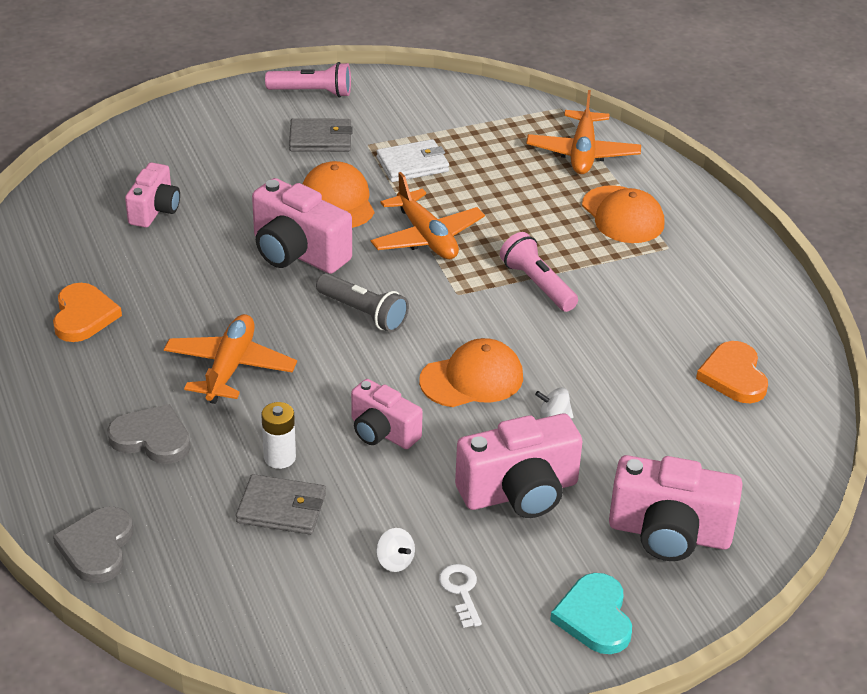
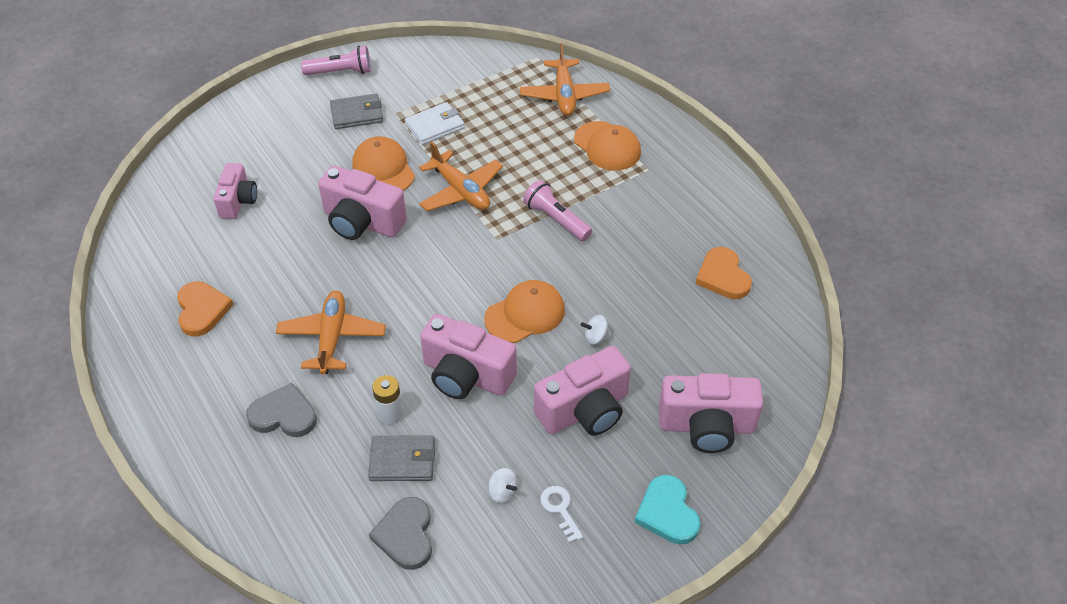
camera: 10 degrees left, 10 degrees up
(97, 547) = (262, 526): grey heart -> grey heart (406, 535)
(363, 313) = (426, 269): grey flashlight -> none
(382, 432) = (466, 375): pink camera -> pink camera, size x1.58

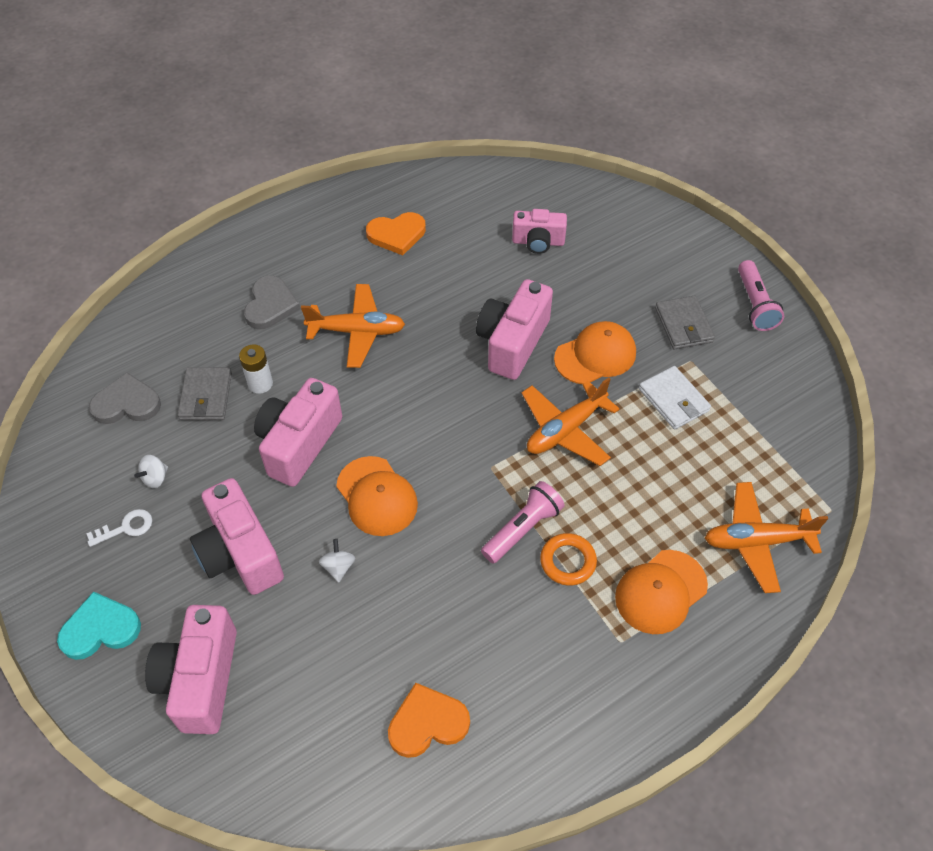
camera: 90 degrees right, 5 degrees up
(584, 194) = (568, 561): none -> orange ring

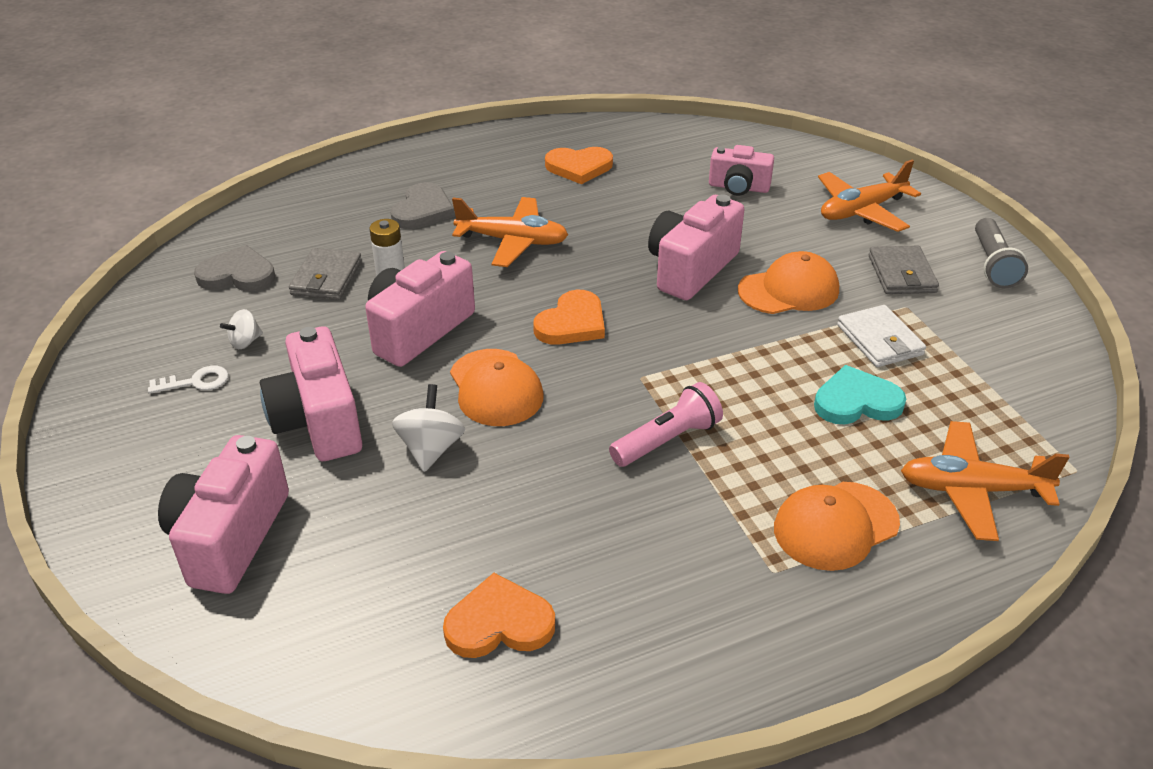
camera: 10 degrees right, 15 degrees down
(100, 629) = (131, 471): turquoise heart -> turquoise heart (856, 401)
(338, 567) = (431, 449): white spinning top -> white spinning top, size x1.60
(425, 417) = (572, 323): none -> orange heart
(565, 430) = (739, 353): orange plane -> orange plane (861, 211)
(568, 561) = (718, 479): orange ring -> none
(754, 304) = (993, 264): pink flashlight -> grey flashlight

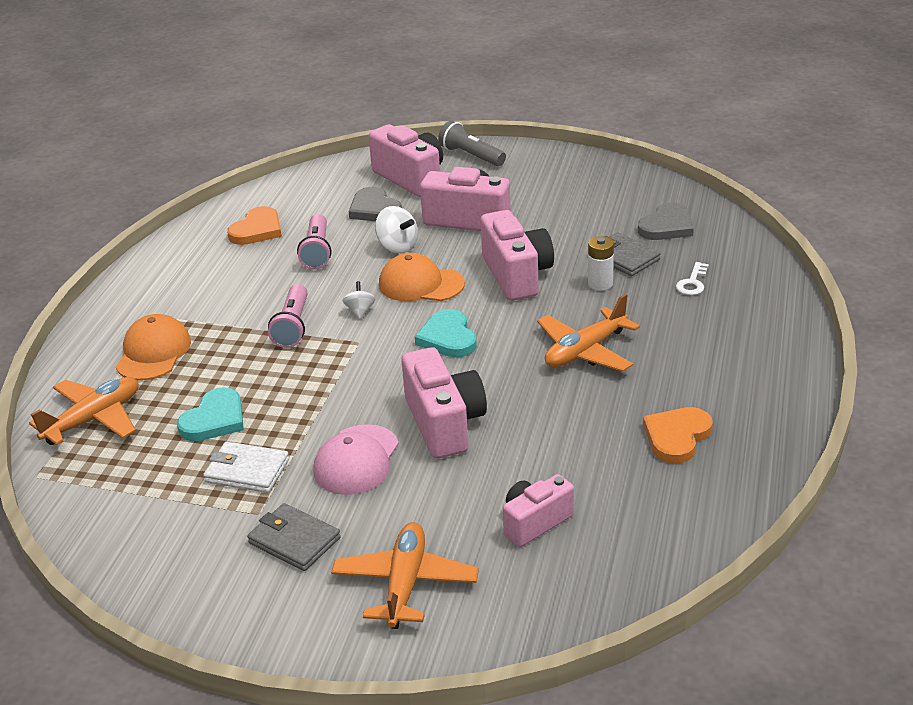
camera: 130 degrees right, 5 degrees down
(196, 382) = (555, 191): white key -> white key (692, 283)
(245, 342) = (579, 213): white spinning top -> white spinning top (360, 311)
(423, 210) = (681, 324): grey heart -> grey heart (374, 209)
(502, 517) = (317, 251): none -> pink flashlight
(572, 323) = (448, 338): orange heart -> turquoise heart
(789, 290) = (356, 460): orange cap -> pink cap
(993, 264) = (231, 613): grey flashlight -> grey flashlight (471, 156)

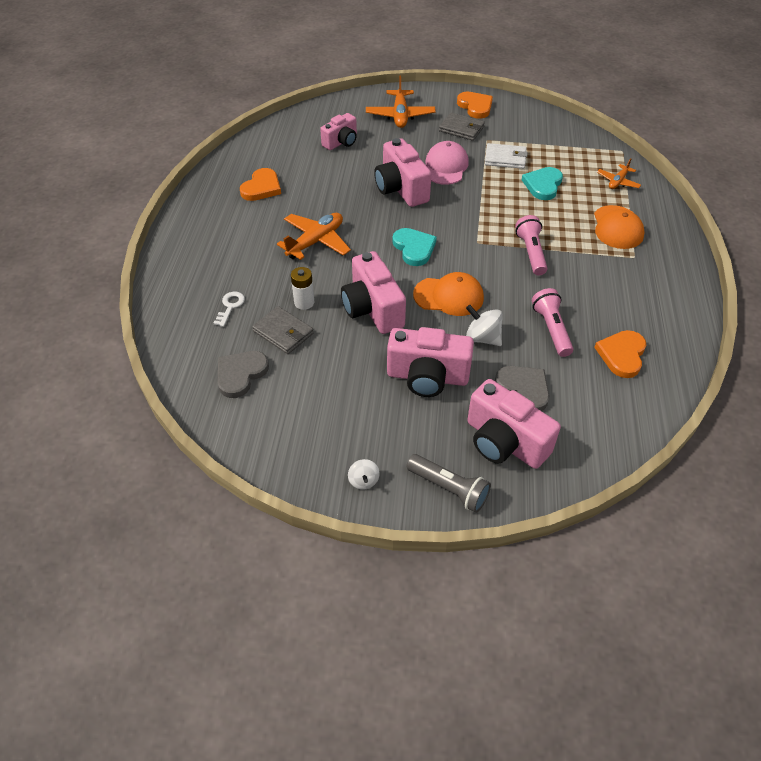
camera: 170 degrees right, 15 degrees up
(94, 419) = (618, 182): orange plane -> orange plane, size x0.59
(239, 599) = (475, 106): none -> orange heart
(360, 311) = (487, 268): white spinning top -> white spinning top (363, 481)

